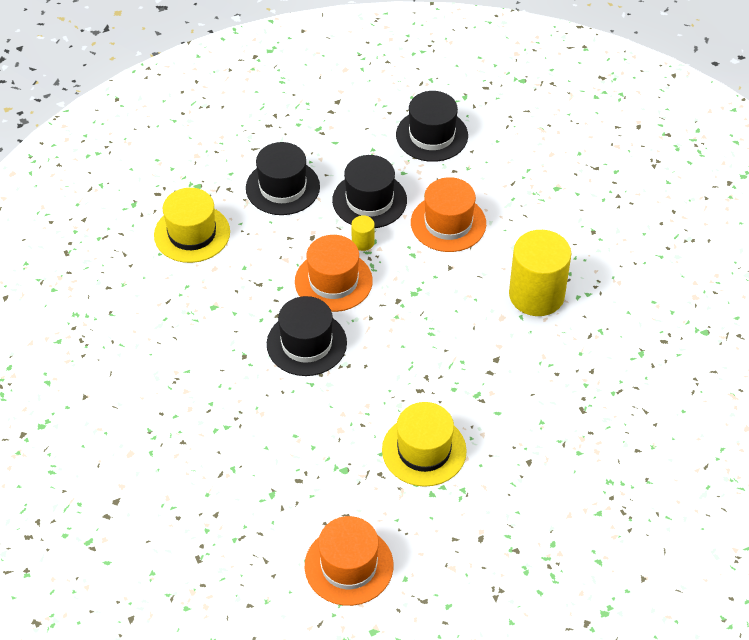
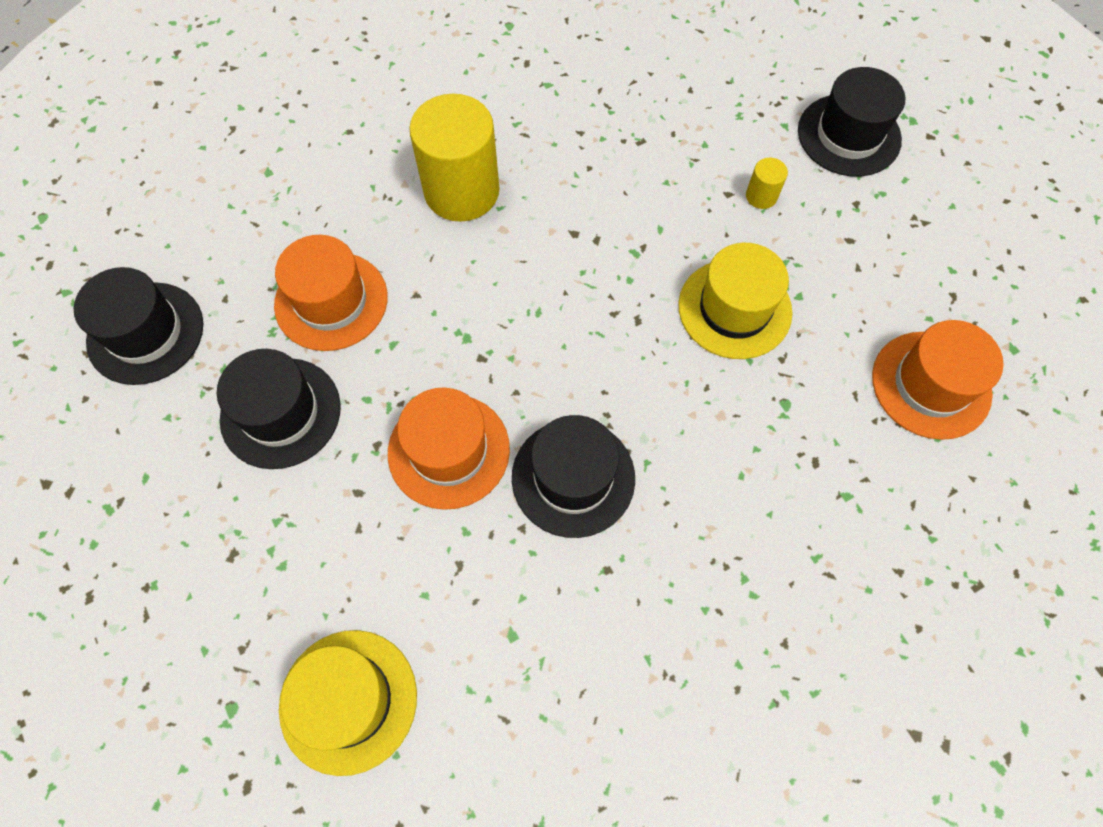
camera: 95 degrees left, 15 degrees up
(282, 187) = (244, 553): black hat -> black hat (849, 135)
(363, 242) = (368, 415): yellow cylinder -> yellow cylinder (761, 196)

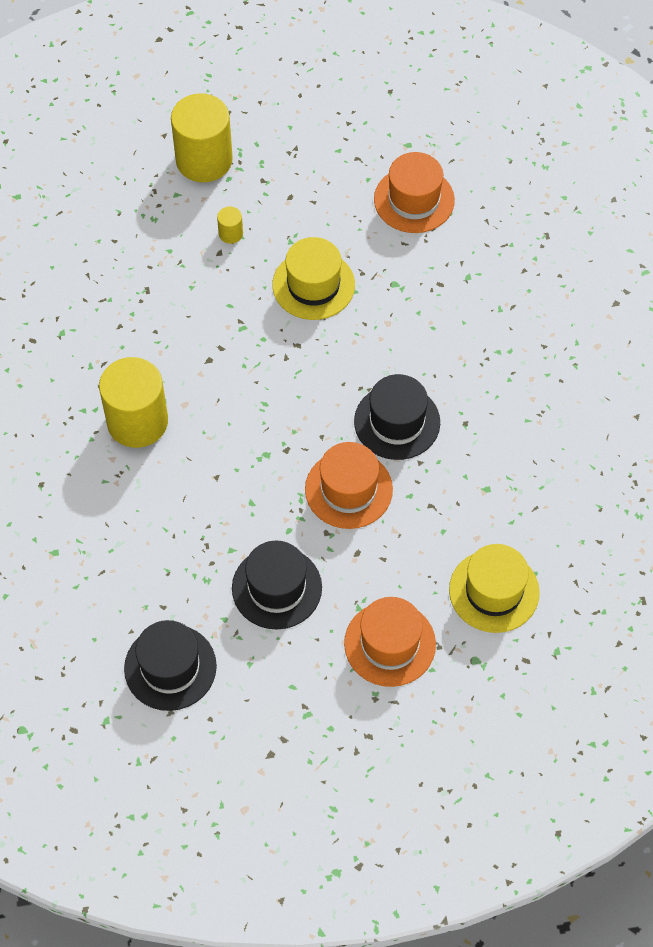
camera: 70 degrees left, 5 degrees down
(331, 301) = (197, 534): orange hat -> orange hat (390, 644)
(849, 135) = (204, 160): black hat -> yellow cylinder

